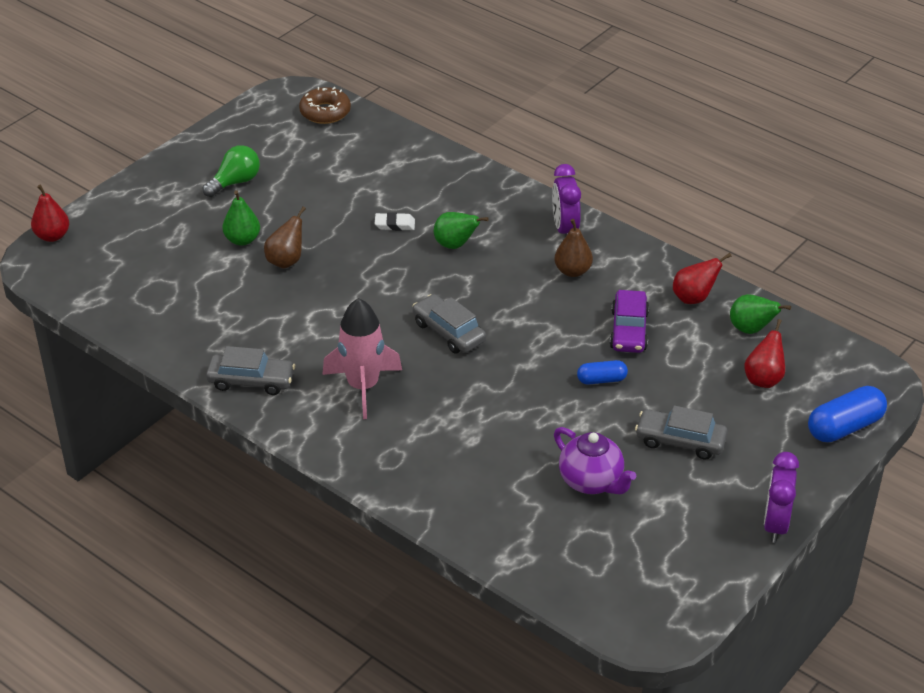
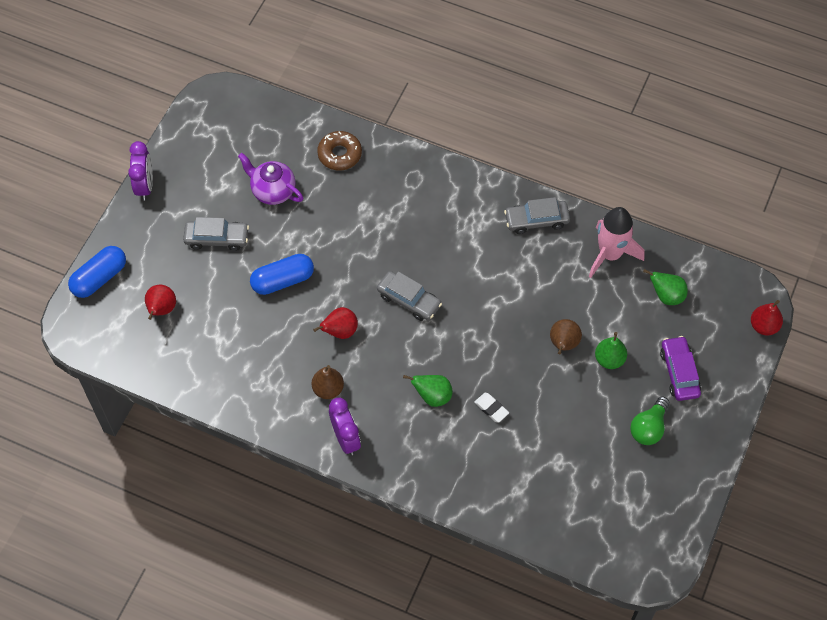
camera: 165 degrees right, 20 degrees up
(325, 112) = (612, 548): brown donut -> brown donut (339, 154)
(363, 387) = (454, 234): pink rocket -> pink rocket (610, 254)
(395, 224) = (491, 408): white eraser -> white eraser turned 60 degrees clockwise
(601, 380) = (282, 280): blue capsule -> blue capsule, size x1.70
(628, 330) = (271, 334): purple car -> purple car (679, 372)
(694, 298) = (224, 382): red pear -> red pear (340, 331)
(751, 329) = (175, 358): green pear -> green pear (666, 296)

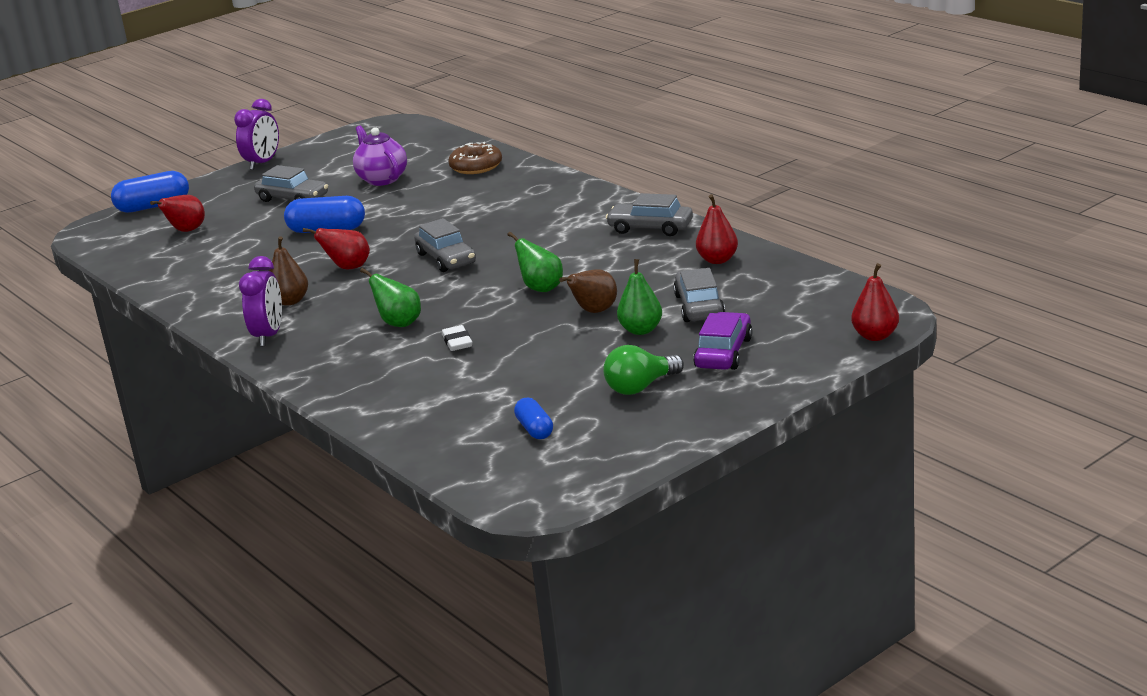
camera: 30 degrees right, 35 degrees down
(610, 254) = (717, 260): pink rocket -> red pear
(610, 495) = (534, 429): none -> blue capsule
(631, 319) = (699, 306): none -> grey car
(666, 296) = (761, 296): green pear -> green pear (541, 288)

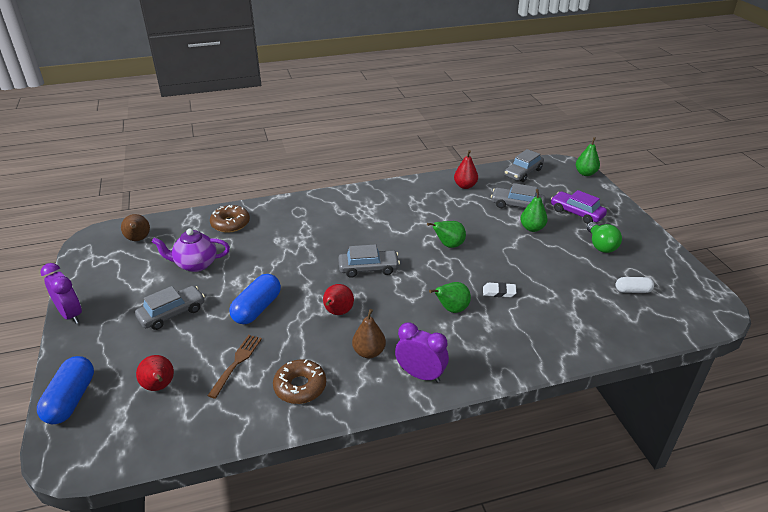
camera: 70 degrees left, 10 degrees up
(218, 286) = (300, 387): none -> brown donut
(235, 249) = (236, 363): none -> brown fork
(534, 429) = (632, 291): blue capsule -> white capsule
(594, 311) = (496, 236): brown pear -> brown pear (138, 239)
(650, 228) = (402, 192): grey car -> grey car (523, 173)
(875, 336) = (585, 173): red pear -> green pear

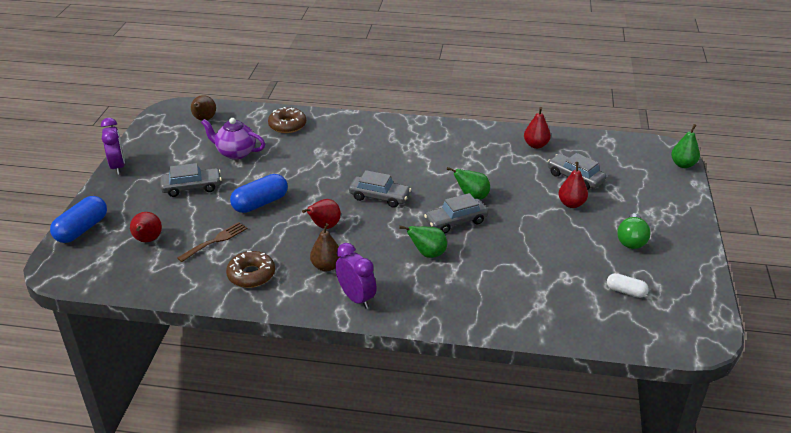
camera: 25 degrees right, 0 degrees up
(499, 292) = (485, 252): white eraser -> none
(523, 173) = (611, 147): grey car -> grey car (456, 221)
(532, 228) = (571, 204): green pear -> red pear
(576, 213) = (634, 202): purple car -> none

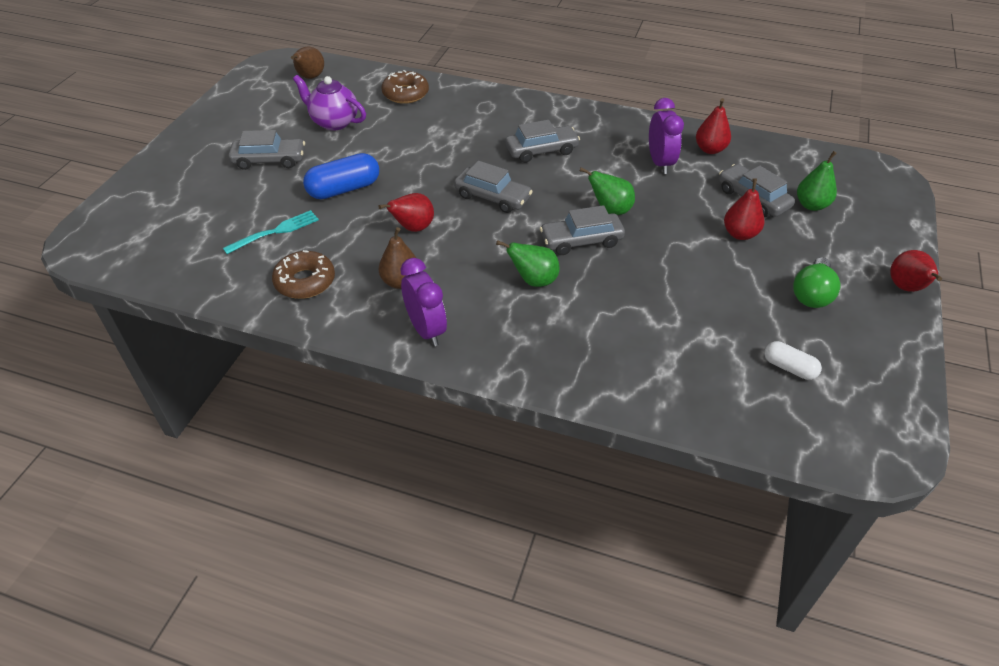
camera: 10 degrees right, 10 degrees up
(82, 229) = (126, 199): blue capsule -> none
(118, 166) = (193, 125): purple clock -> purple clock (660, 163)
(147, 240) = (196, 221): red pear -> red pear (906, 288)
(215, 241) = (275, 232): brown fork -> turquoise fork
(408, 158) = (541, 150): none -> grey car
(683, 164) = (904, 196): green pear -> green pear (811, 205)

